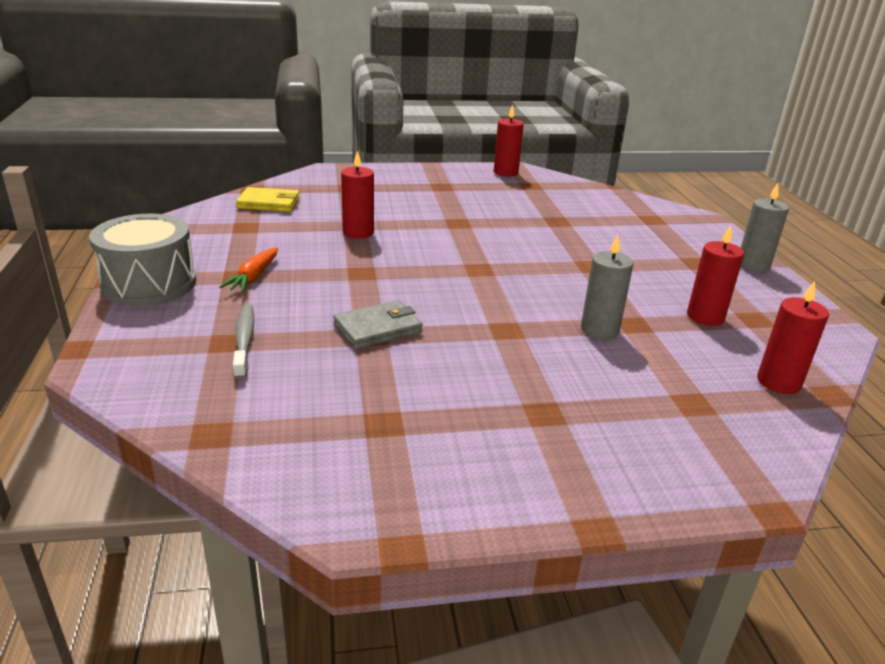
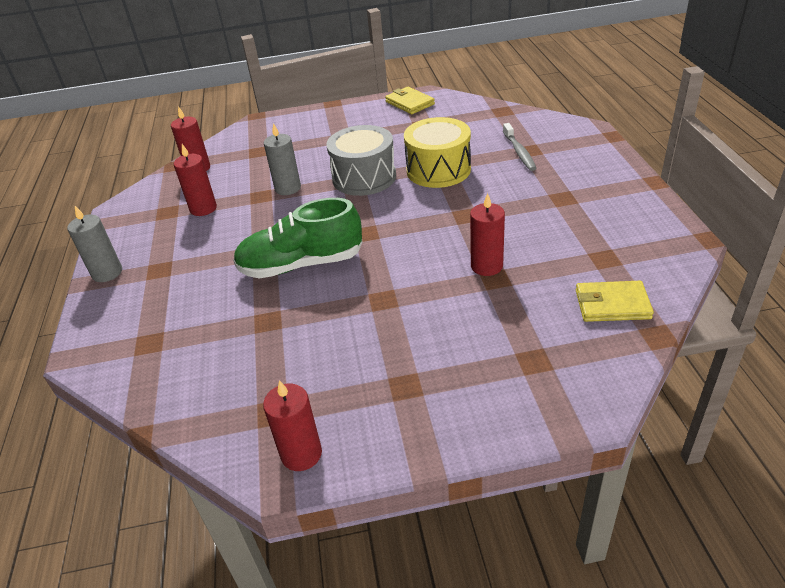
camera: 175 degrees left, 10 degrees up
(149, 284) = (622, 182): grey drum -> grey drum (364, 177)
(253, 277) = (549, 199): orange carrot -> none
(378, 328) = (438, 170): grey wallet -> yellow drum
(401, 494) = (409, 103): none -> yellow wallet
(543, 251) = (301, 264): none -> green shoe

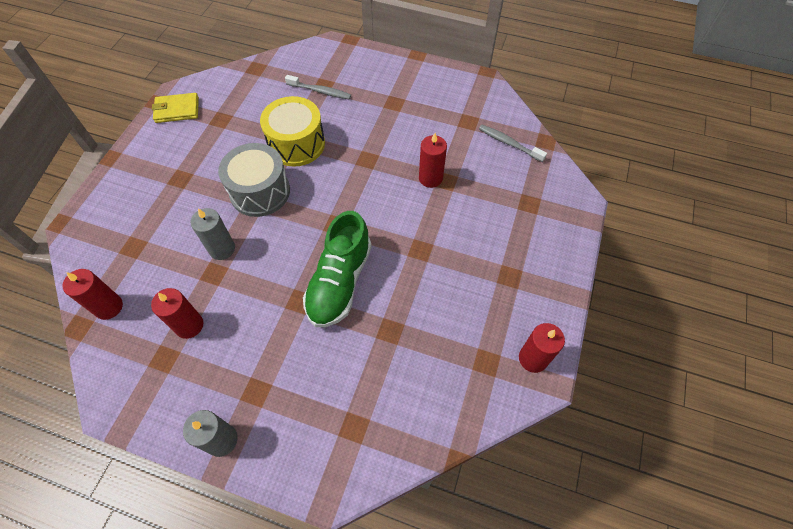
camera: 65 degrees left, 20 degrees up
(612, 304) = (509, 143): yellow wallet -> grey toothbrush

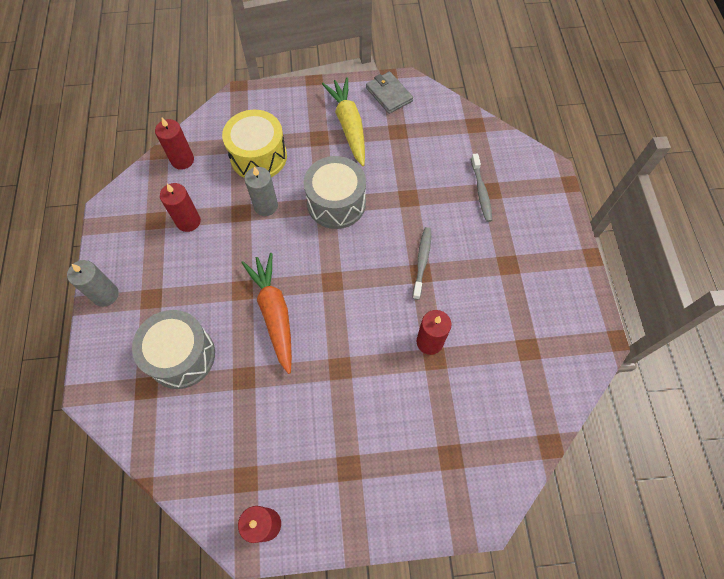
camera: 65 degrees right, 5 degrees up
(177, 110) = (389, 94): yellow wallet -> grey wallet
(185, 151) = (348, 125): none -> yellow carrot
(296, 144) = (404, 204): yellow drum -> yellow drum (258, 156)
(338, 380) = (181, 356): none -> grey drum
(340, 282) = (274, 313): green shoe -> orange carrot
(509, 143) = (522, 405): grey toothbrush -> grey toothbrush (422, 261)

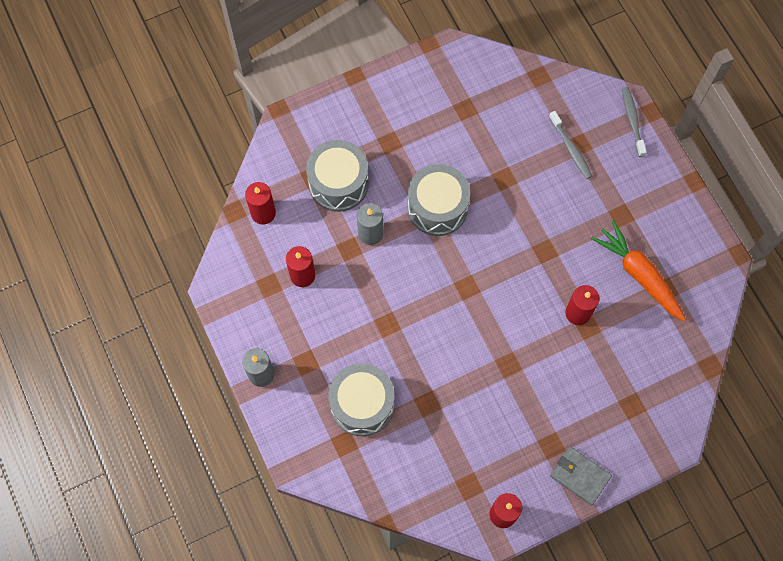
camera: 20 degrees left, 5 degrees up
(258, 156) = (338, 183): yellow drum -> grey drum
(274, 313) = (427, 336): orange carrot -> orange carrot (638, 274)
(348, 125) = (413, 118): yellow carrot -> none
(389, 94) = (439, 69): grey wallet -> grey wallet (580, 476)
(422, 261) = (542, 239): grey toothbrush -> grey toothbrush (632, 120)

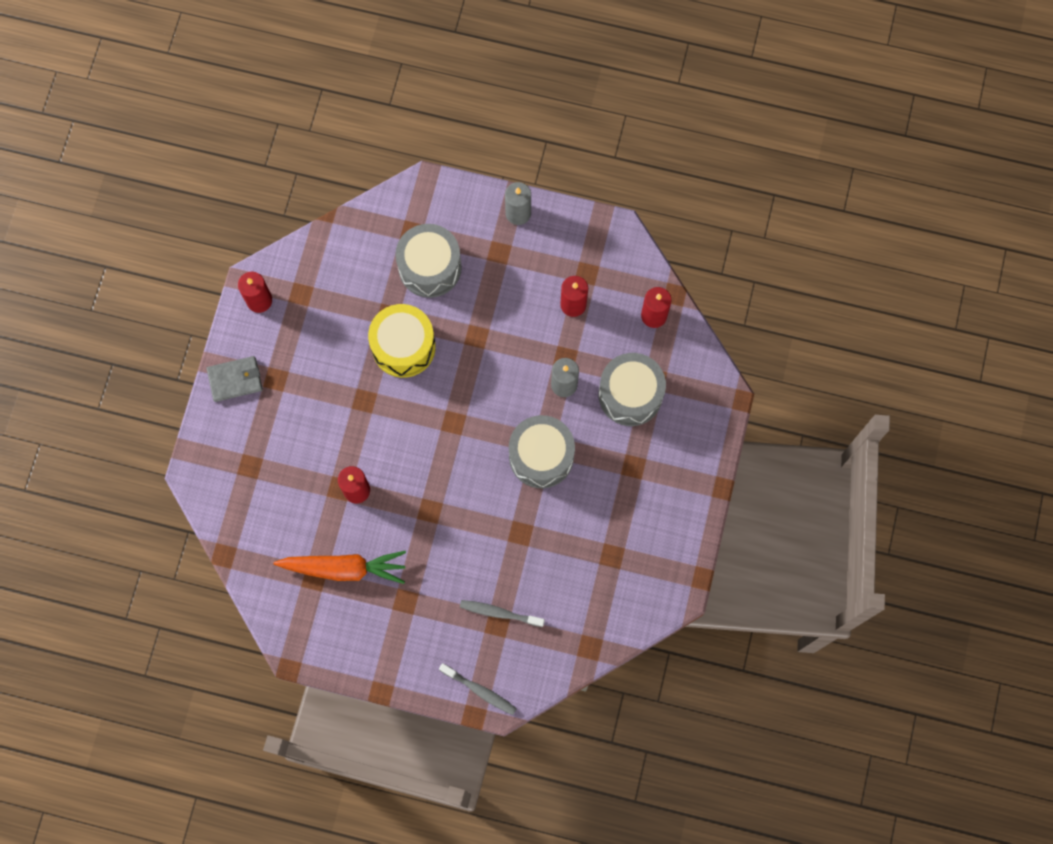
camera: 130 degrees right, 5 degrees up
(442, 371) = (403, 346): none -> yellow drum

